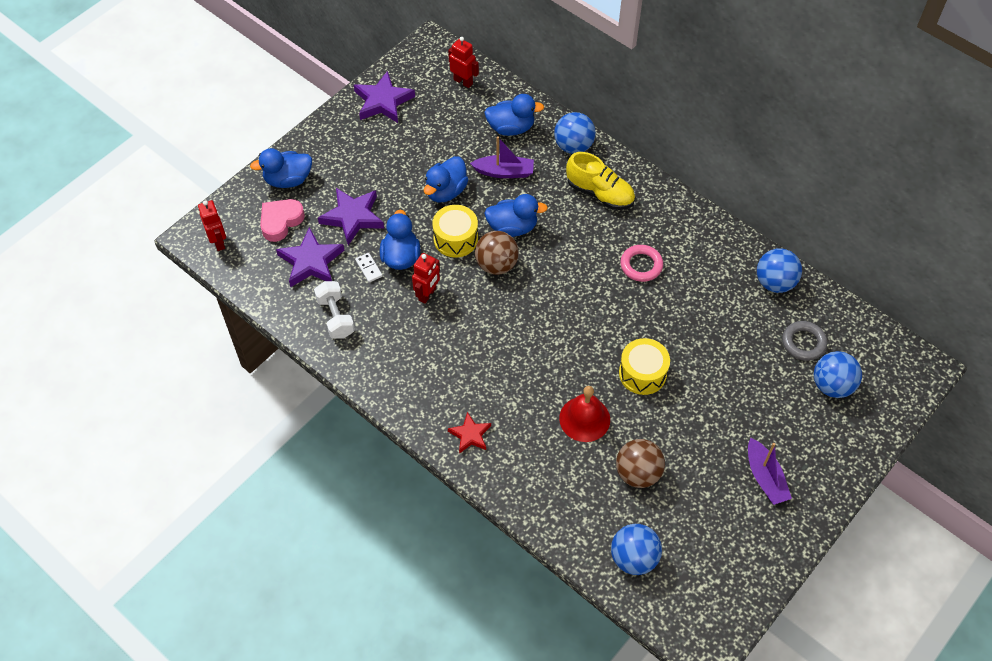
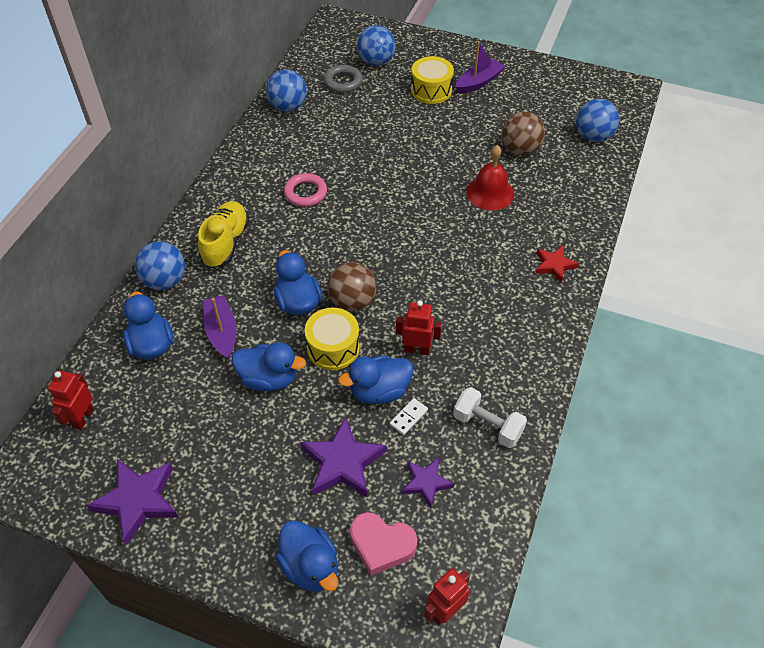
camera: 110 degrees left, 5 degrees down
(311, 261) = (426, 483): purple star -> purple star, size x0.60
(336, 317) = (487, 425): white dumbbell -> white dumbbell turned 75 degrees clockwise
(642, 373) = (424, 167): yellow drum -> yellow drum (431, 90)

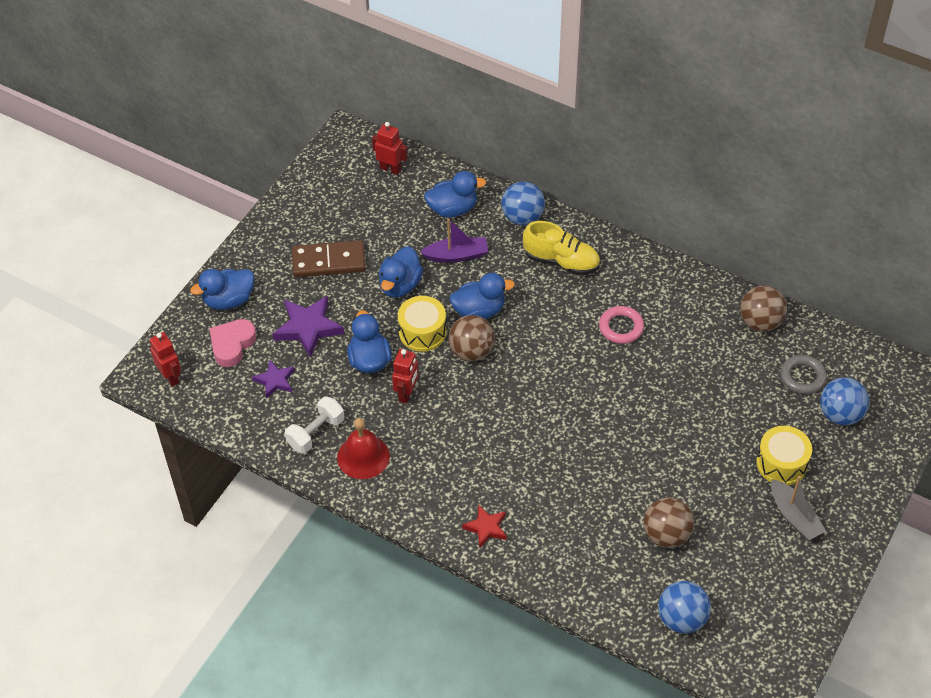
camera: 100 degrees right, 0 degrees up
(138, 501) = (310, 202): purple star -> none
(237, 459) = (329, 261): none -> brown domino
(288, 107) = (760, 322): blue ball -> brown ball
(408, 417) = (338, 377): white domino -> none
(478, 82) = (794, 516): purple boat -> grey boat
(490, 192) = (599, 491): red bell -> red bell (363, 456)

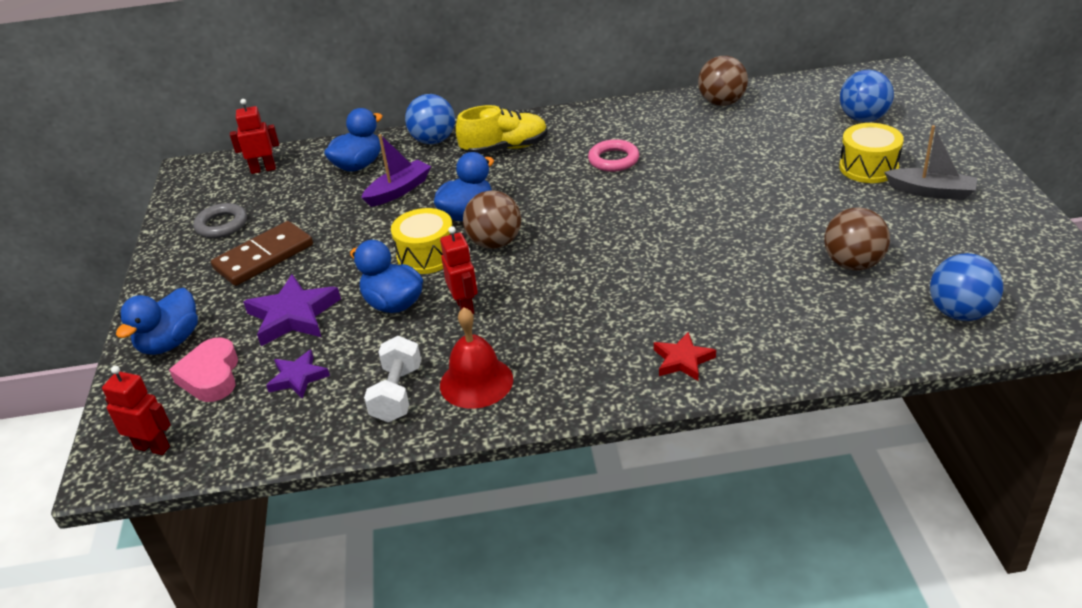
camera: 35 degrees left, 15 degrees down
(400, 285) = (363, 236): blue duck -> none
(802, 377) = (802, 114): grey ring -> grey ring (222, 225)

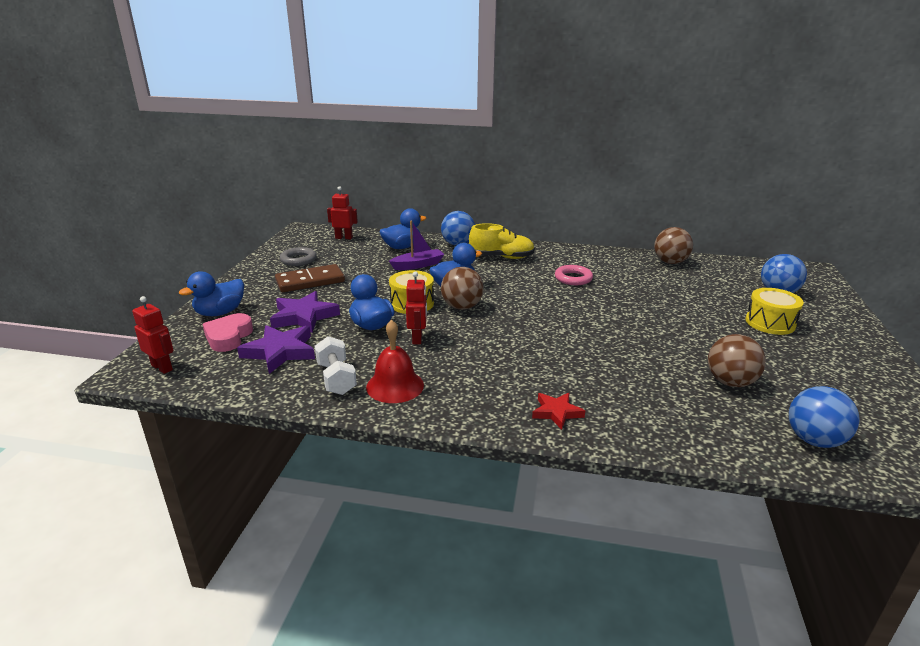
camera: 15 degrees right, 10 degrees down
(298, 377) = (280, 352): purple star -> purple star, size x1.67
(397, 394) = (336, 378): white dumbbell -> white dumbbell turned 45 degrees counterclockwise
(931, 192) = (818, 349): grey boat -> none

